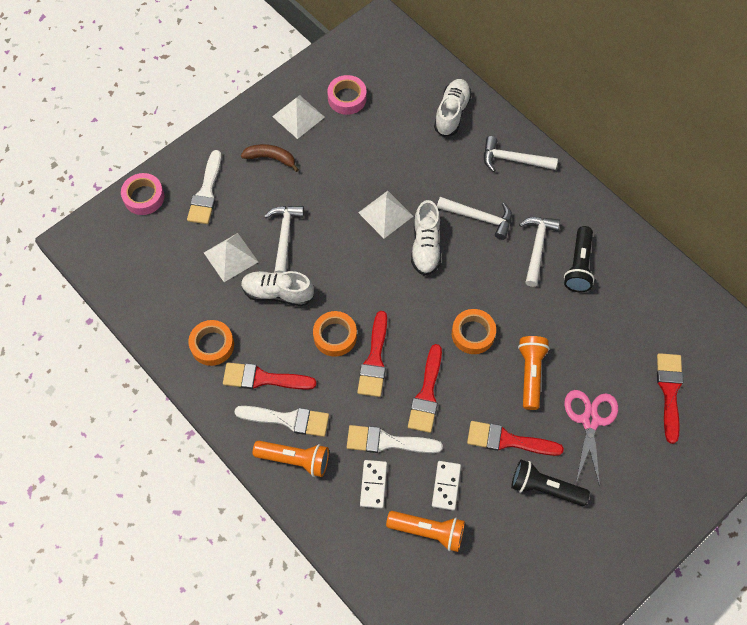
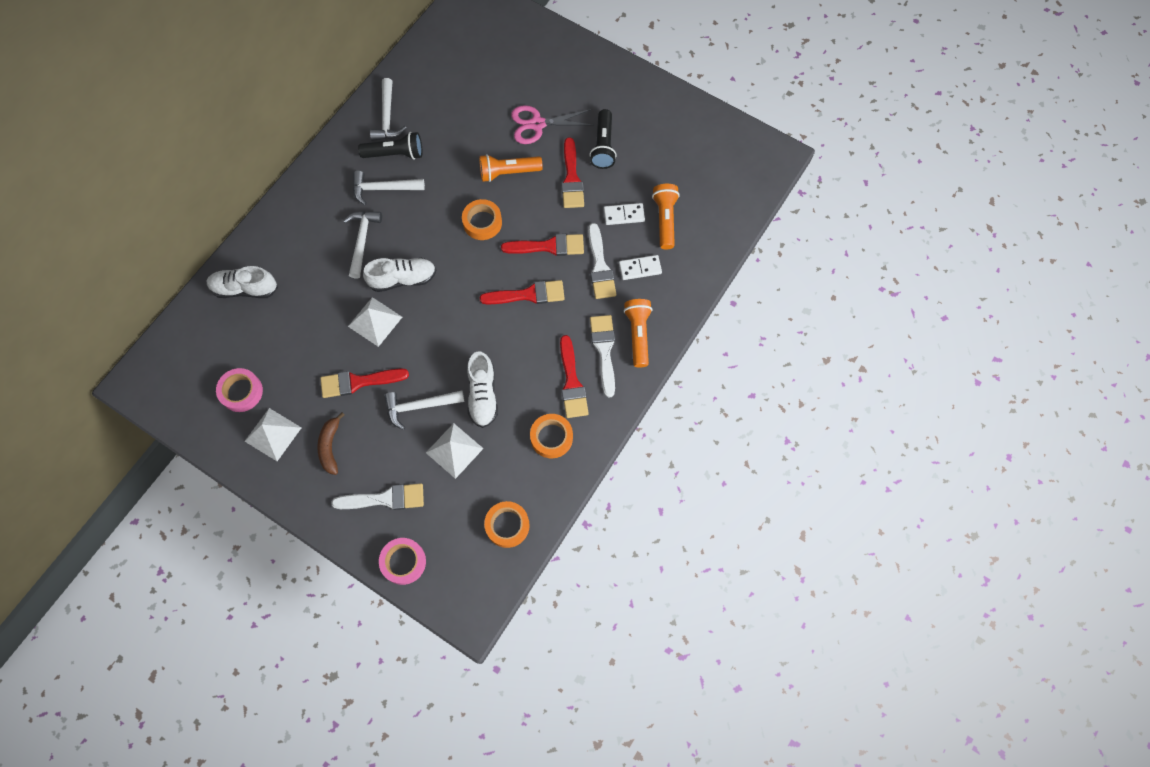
camera: 105 degrees left, 5 degrees up
(335, 336) = (514, 333): orange tape -> orange tape (507, 525)
(513, 160) = (291, 225): white hammer -> white hammer (387, 117)
(669, 391) = (496, 74): red brush -> red brush (358, 382)

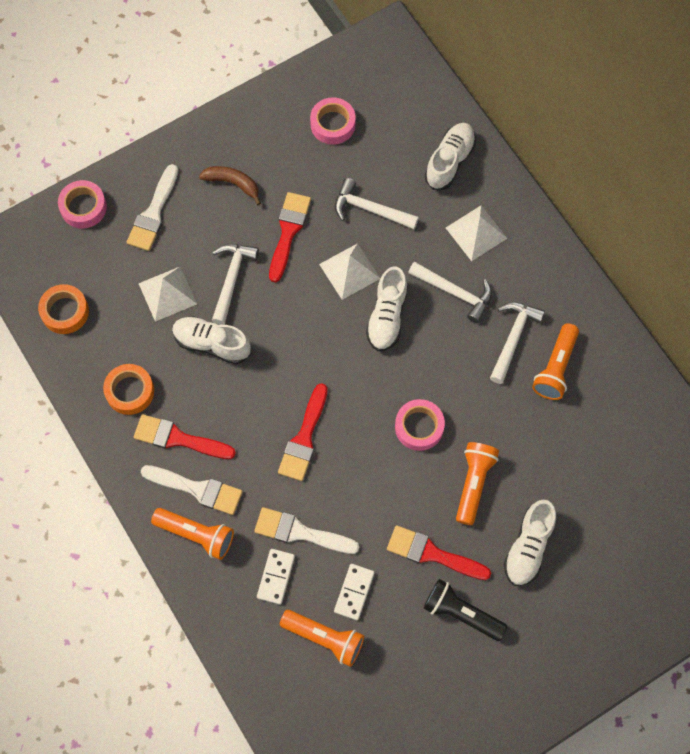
camera: 115 degrees right, 0 degrees up
(273, 434) = (273, 138): white pyramid -> white pyramid (476, 233)
(387, 117) = (611, 378): white hammer -> white hammer (370, 209)
(395, 154) = (555, 368): black flashlight -> orange flashlight
(482, 222) = (419, 427): orange tape -> pink tape
(537, 124) = (528, 547): pink scissors -> white shoe
(548, 246) = (353, 487): red brush -> none

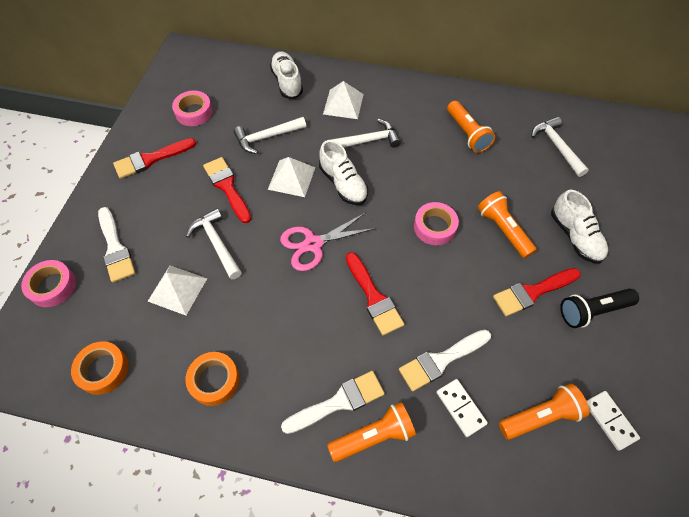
camera: 45 degrees left, 10 degrees down
(178, 438) = (287, 379): red brush -> red brush (150, 159)
(212, 344) = (245, 294): white shoe -> none
(233, 183) = (159, 188): brown banana -> none
(304, 349) = (313, 244): none -> pink scissors
(354, 592) = (519, 364): white domino -> white domino (609, 420)
(513, 338) = (427, 138): white hammer -> white hammer (556, 146)

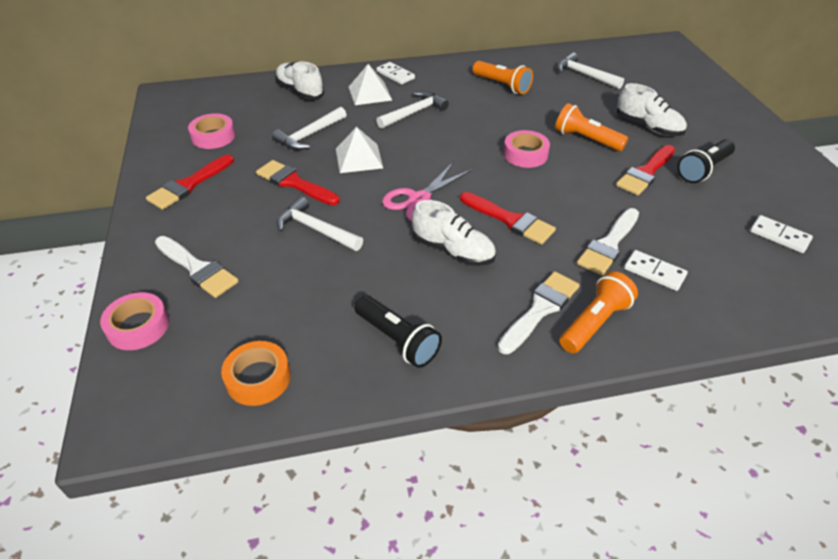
camera: 25 degrees left, 15 degrees down
(177, 289) = (298, 279): white pyramid -> none
(214, 380) = (397, 340): orange tape -> black flashlight
(343, 184) = (415, 148): white shoe -> white shoe (453, 250)
(378, 88) = (395, 75): none -> white domino
(540, 416) = (724, 253): orange flashlight -> none

